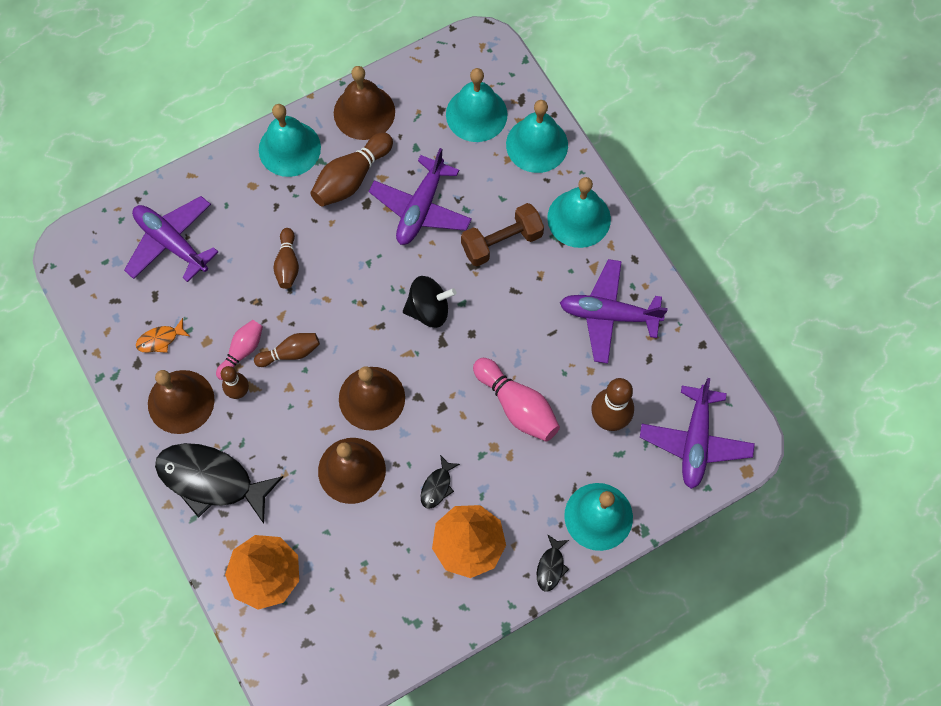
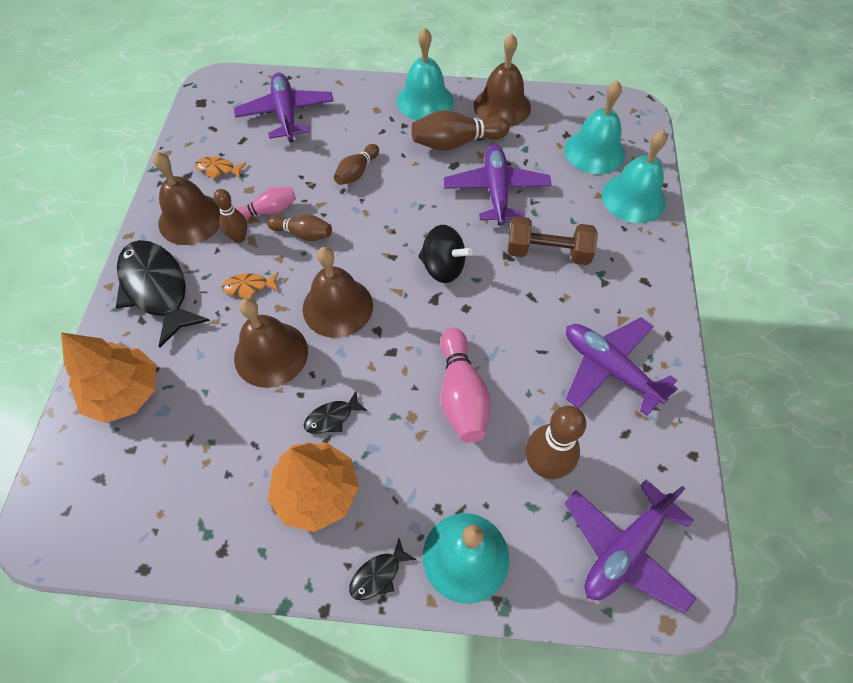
camera: 35 degrees right, 10 degrees down
(286, 428) = (249, 287): none -> orange fish
(421, 208) = (496, 191): purple plane -> purple plane turned 120 degrees clockwise
(579, 218) = (634, 272): turquoise bell -> none

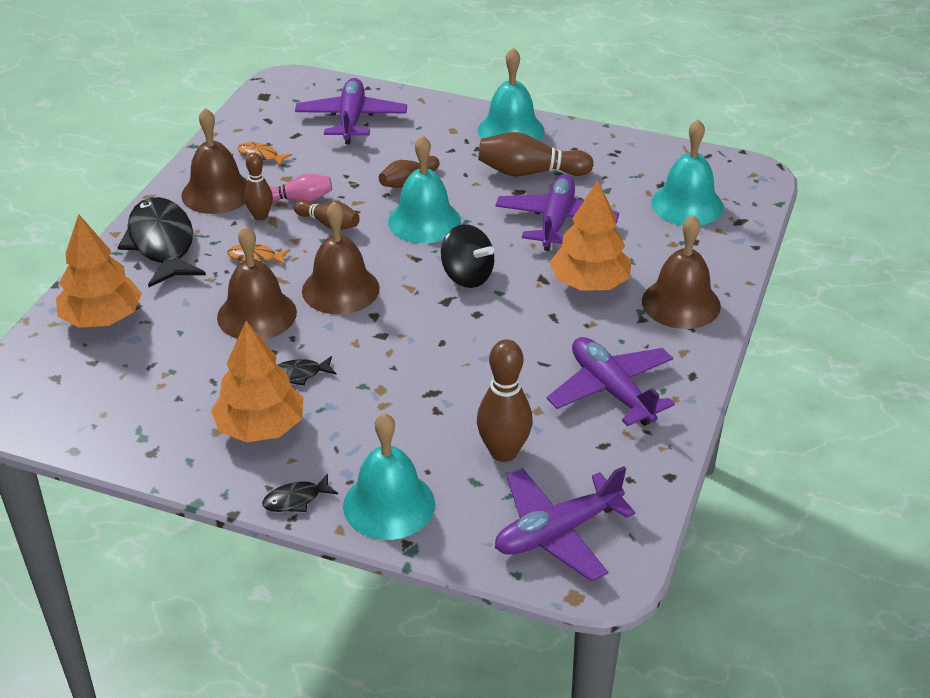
camera: 15 degrees right, 20 degrees down
(461, 394) = (440, 381): pink bowling pin -> none
(502, 106) = (597, 148): brown bell -> brown bell (681, 303)
(548, 252) = (589, 283): brown dumbbell -> orange tree
(633, 198) = (712, 252): turquoise bell -> turquoise bell (424, 221)

